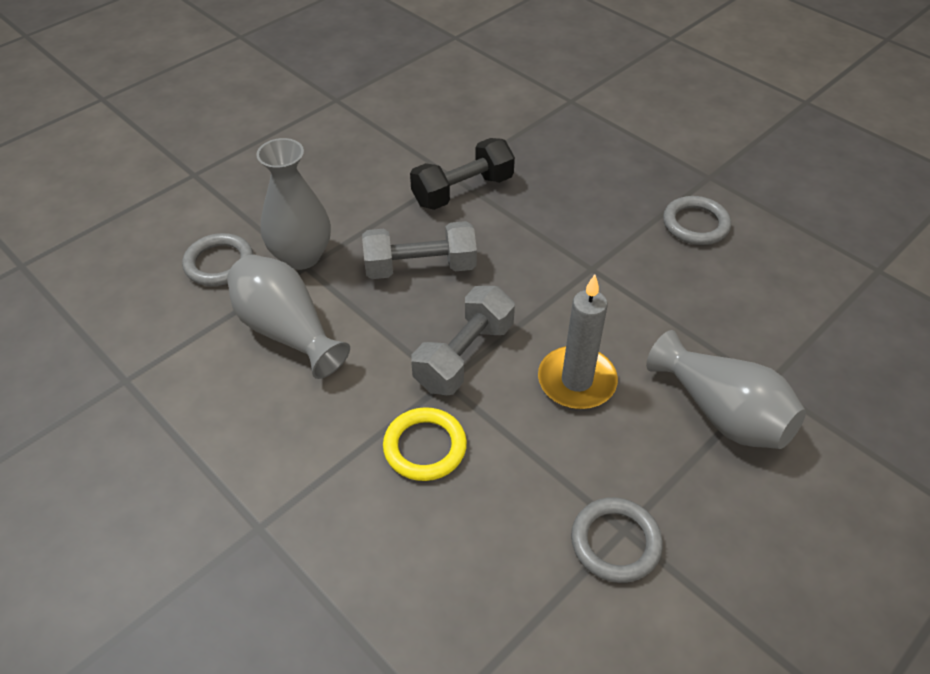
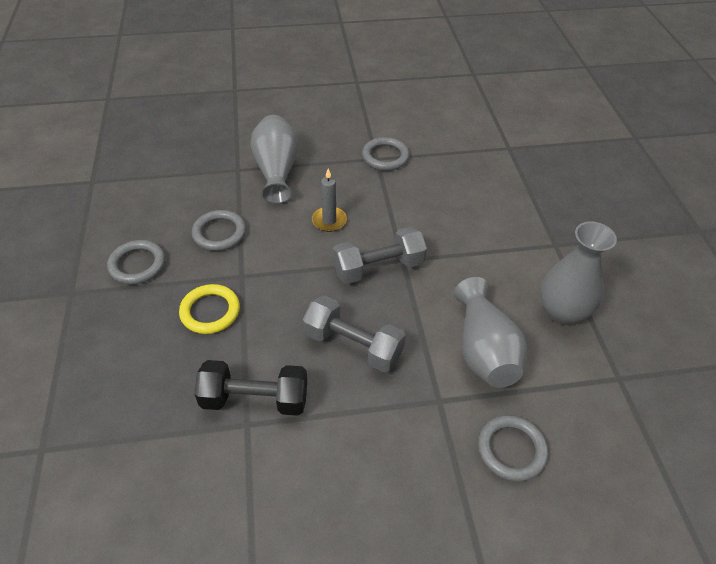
camera: 145 degrees left, 0 degrees up
(301, 256) = (437, 413): grey vase -> grey vase (562, 312)
(425, 447) = (442, 234): yellow ring -> yellow ring (210, 311)
(576, 381) = (329, 221): grey candle -> grey candle, size x0.66
(670, 295) = (219, 233): none -> grey ring

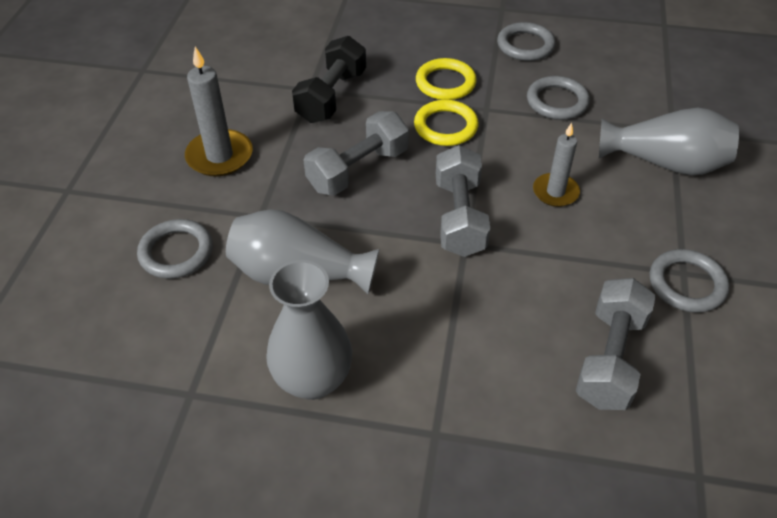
camera: 110 degrees right, 0 degrees up
(274, 298) = (445, 126): none -> yellow ring
(379, 469) = (219, 156): none -> grey candle
(458, 182) = (610, 358): none -> grey dumbbell

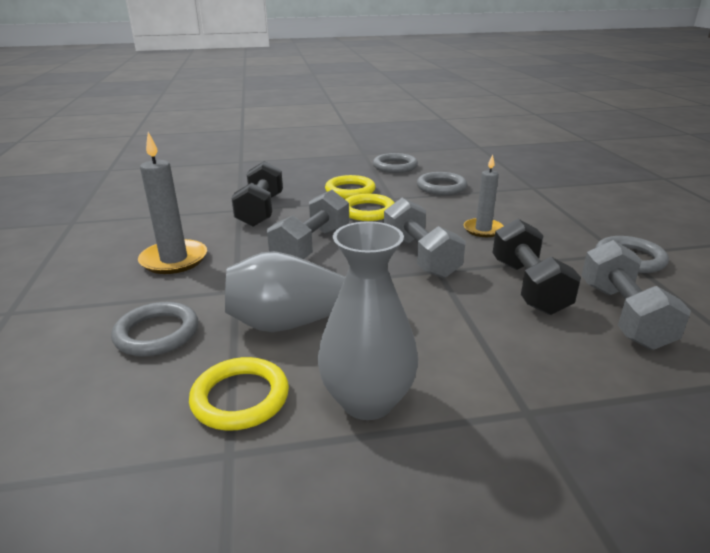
camera: 20 degrees left, 20 degrees down
(217, 344) = (240, 398): none -> yellow ring
(543, 292) = (528, 286): none -> black dumbbell
(665, 163) = (545, 202): grey vase -> none

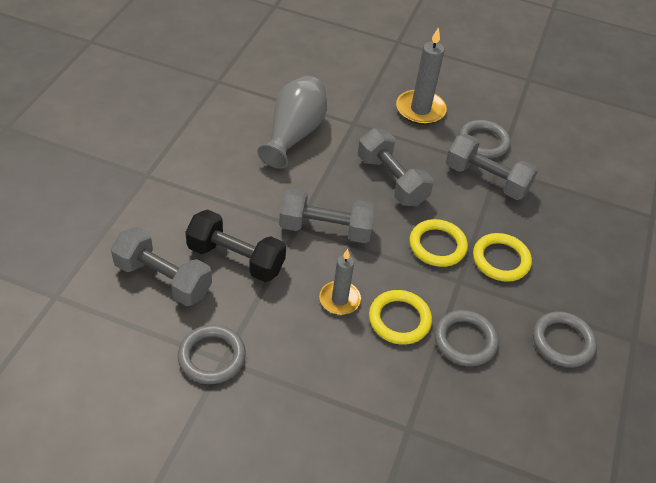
camera: 115 degrees right, 20 degrees up
(157, 333) = (329, 83): grey ring -> grey ring (483, 142)
(240, 398) = (249, 93): yellow ring -> yellow ring (399, 319)
(260, 210) = (486, 179): black dumbbell -> grey dumbbell
(367, 401) = (207, 129): grey vase -> none

